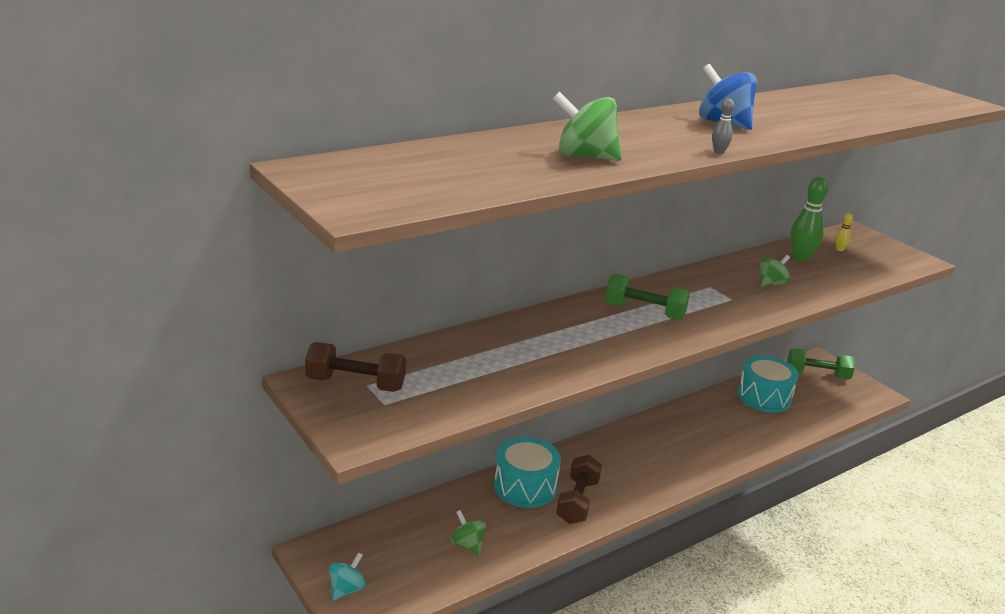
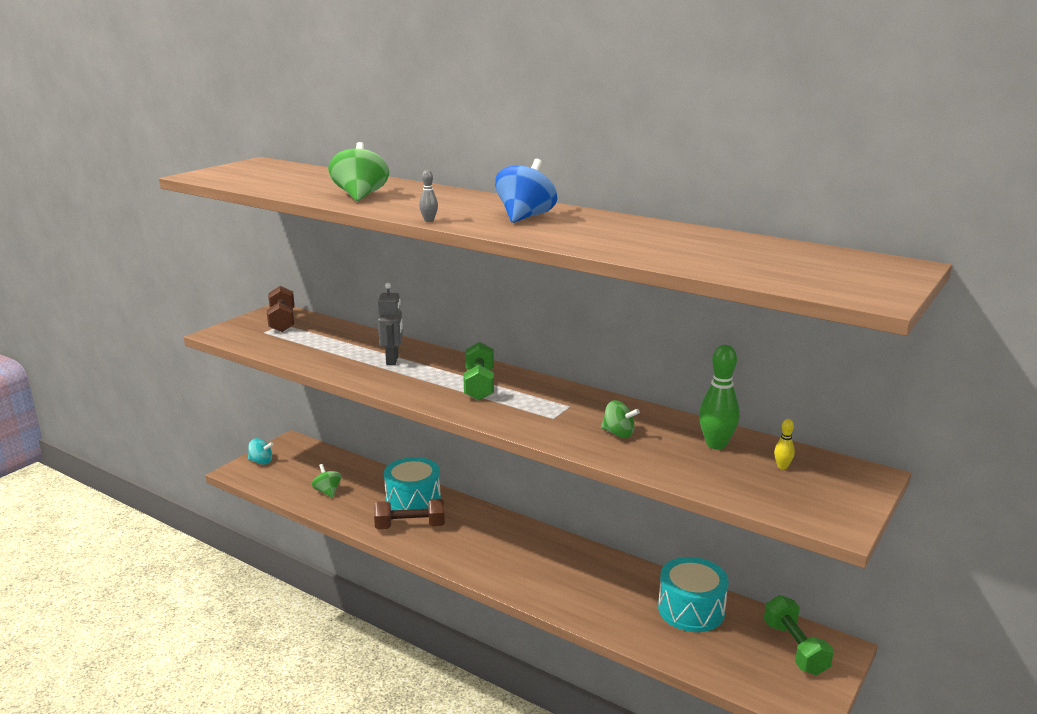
camera: 70 degrees right, 5 degrees down
(467, 545) = (327, 491): green spinning top -> green spinning top turned 60 degrees counterclockwise
(549, 339) = (392, 360): none -> grey robot

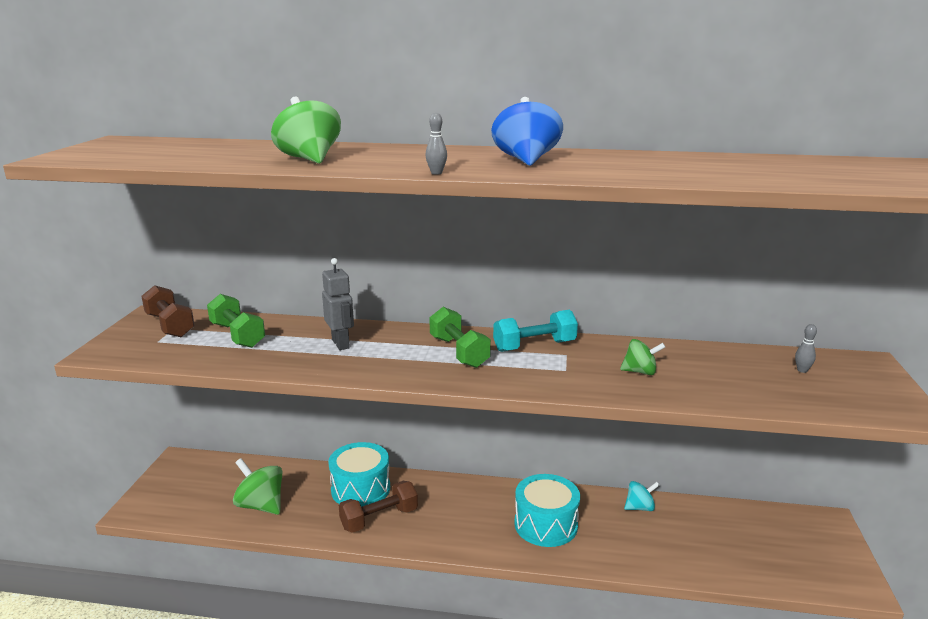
camera: 25 degrees left, 0 degrees up
(261, 461) = (157, 491): turquoise spinning top -> turquoise spinning top (640, 507)
(327, 491) = (261, 505): green spinning top -> green spinning top, size x1.61
(550, 393) = (534, 346): none -> turquoise dumbbell
(691, 610) = (695, 524): turquoise drum -> turquoise drum (545, 524)
(716, 444) = (729, 363): green bowling pin -> none
(782, 467) = (802, 370): yellow bowling pin -> grey bowling pin
(795, 648) = (799, 532): green dumbbell -> green dumbbell (237, 335)

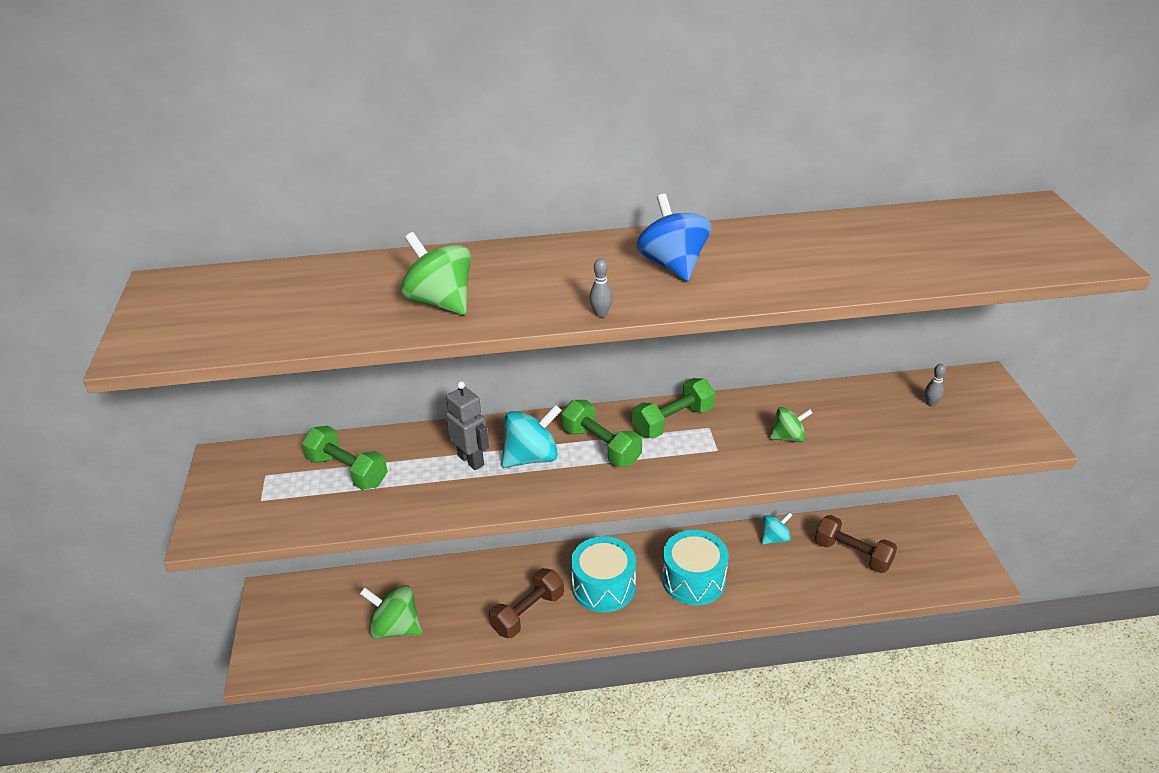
camera: 15 degrees left, 15 degrees up
(170, 325) = (258, 471): brown dumbbell -> brown dumbbell (852, 554)
(360, 489) = (492, 582): turquoise drum -> turquoise drum (603, 586)
(393, 350) = (532, 457): none -> turquoise spinning top
(534, 346) = (673, 421): turquoise dumbbell -> green dumbbell

